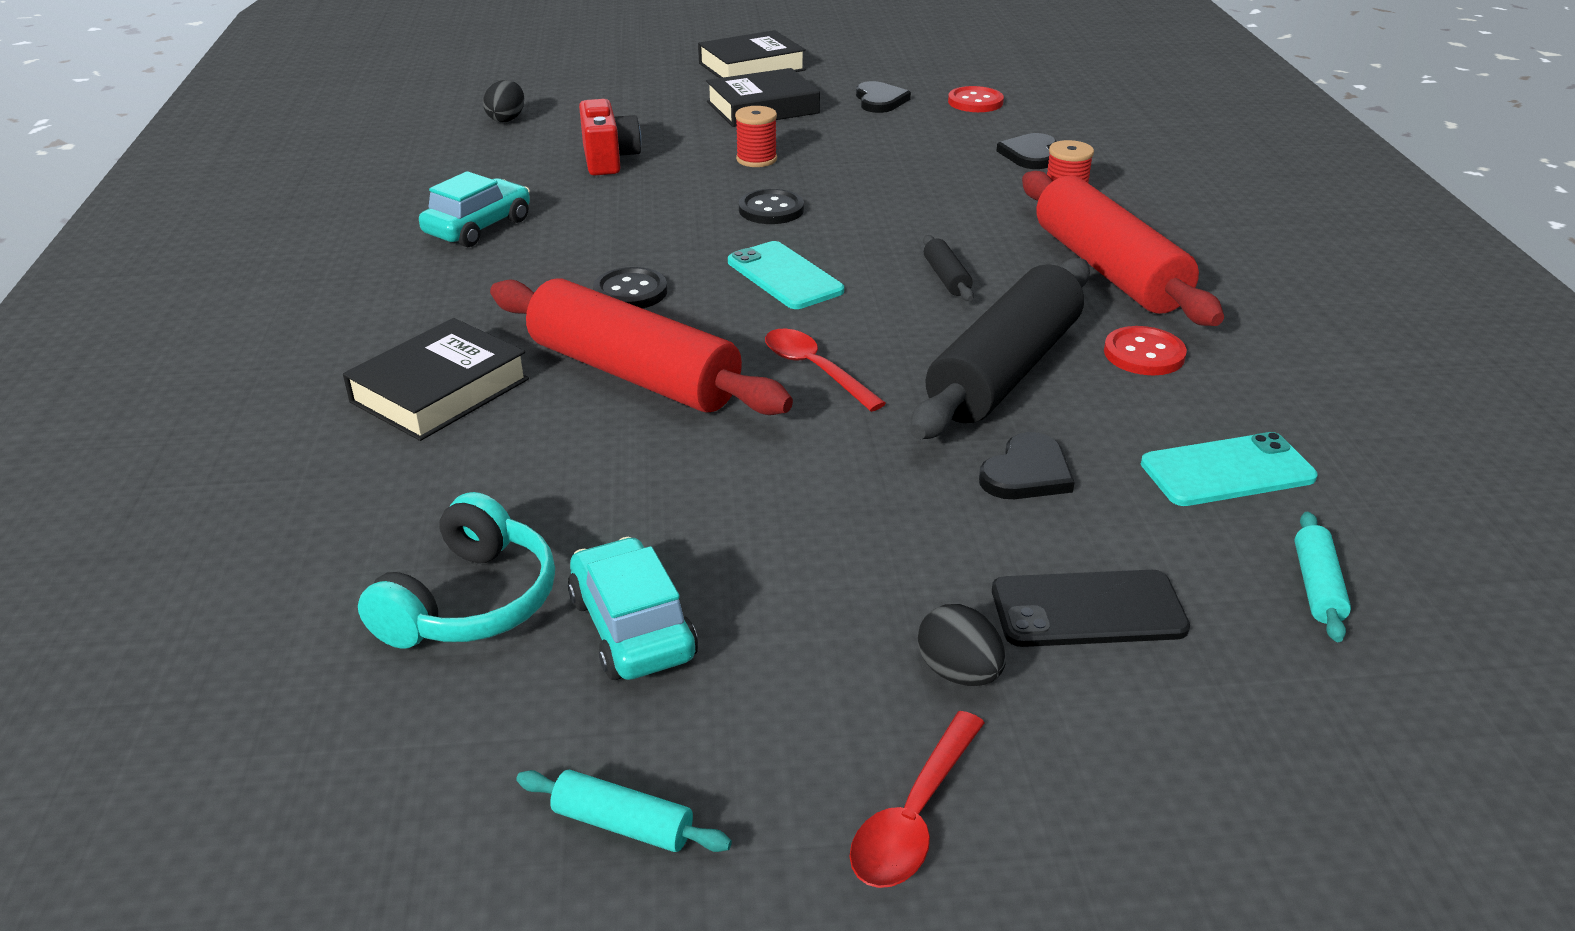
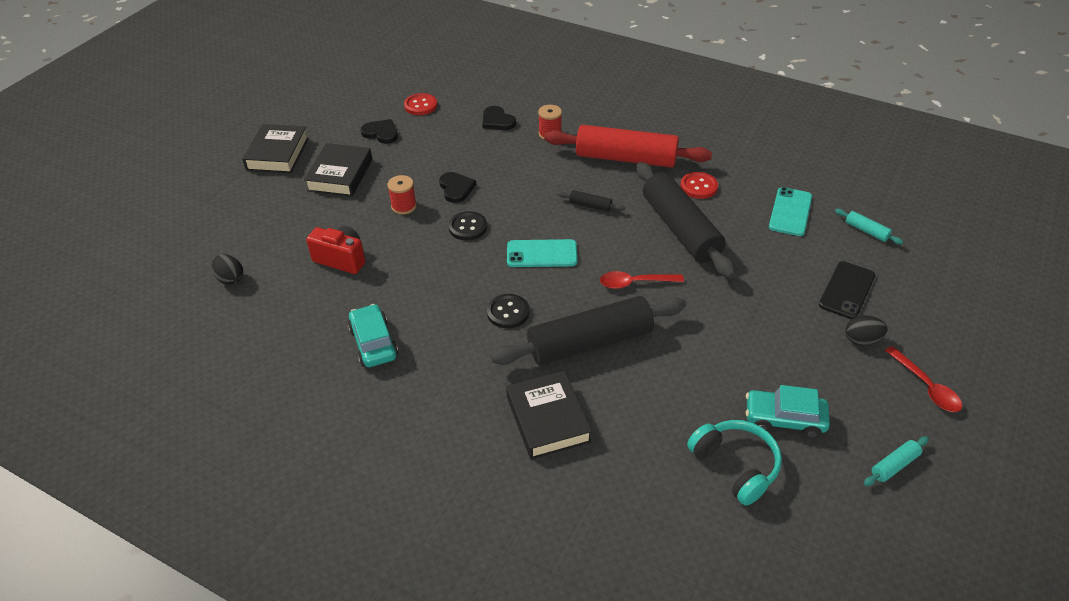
camera: 55 degrees left, 10 degrees up
(634, 374) = (590, 343): red rolling pin -> black rolling pin
(1027, 473) = (756, 261): black heart -> black heart (456, 188)

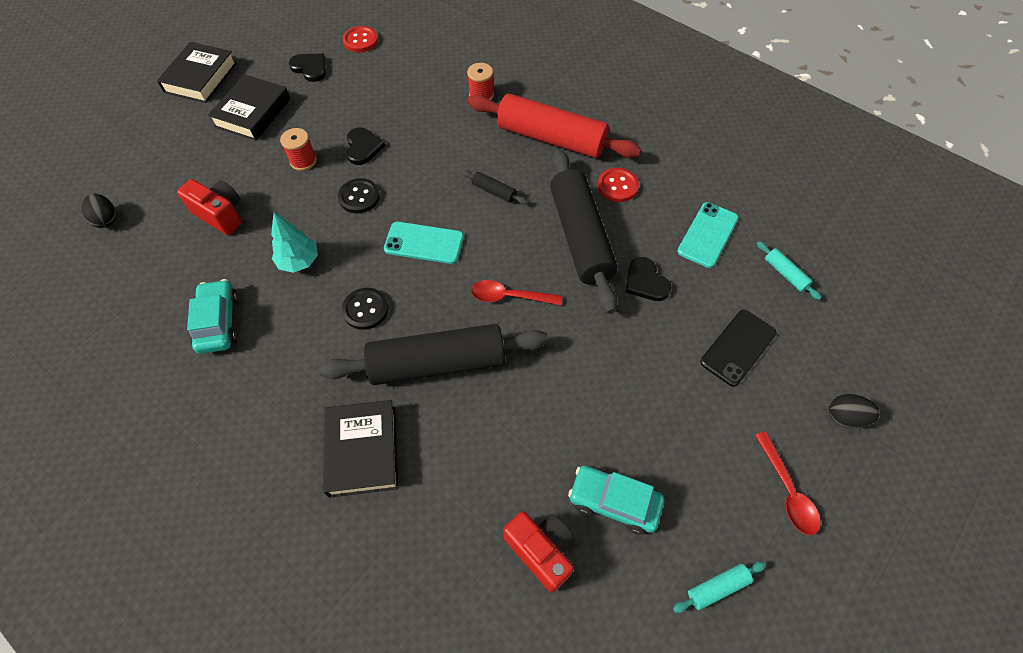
camera: 10 degrees right, 15 degrees up
(431, 285) = (299, 261): none -> turquoise tree
(497, 121) = (432, 71): black heart -> black heart (645, 281)
(735, 466) = (541, 550): turquoise headphones -> red camera
(862, 340) = (734, 415): black egg -> black egg (845, 417)

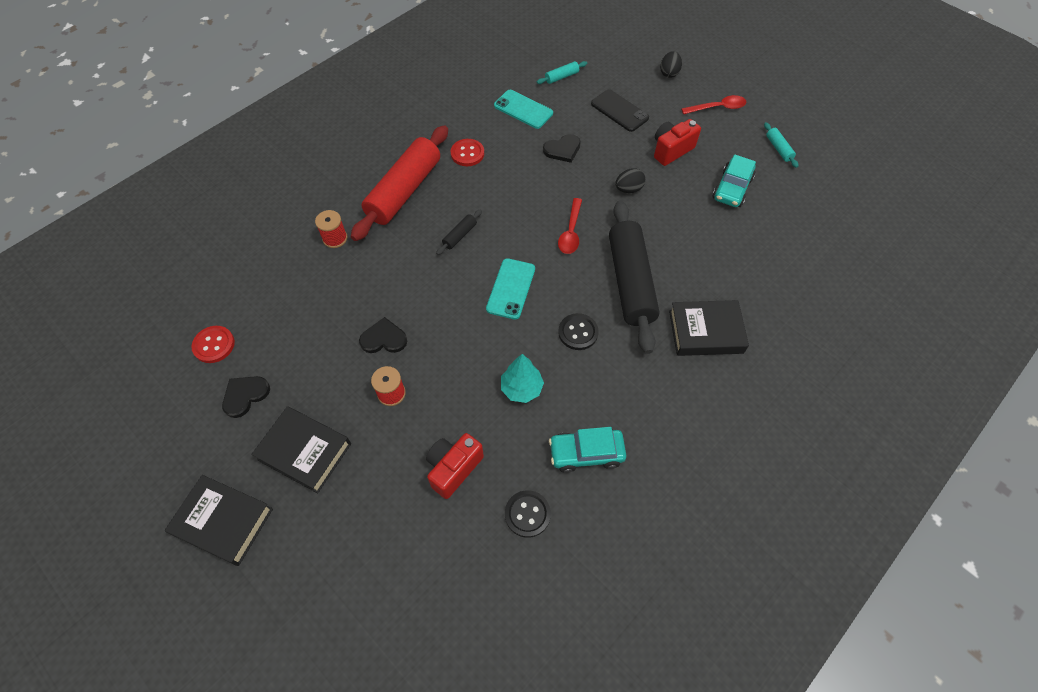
camera: 85 degrees left, 0 degrees up
(106, 219) = (442, 595): black egg -> black egg (628, 189)
(359, 197) = (449, 340): black button -> black button (527, 514)
(541, 550) = (767, 229): red camera -> red camera (671, 150)
(580, 237) = (516, 182): black rolling pin -> none

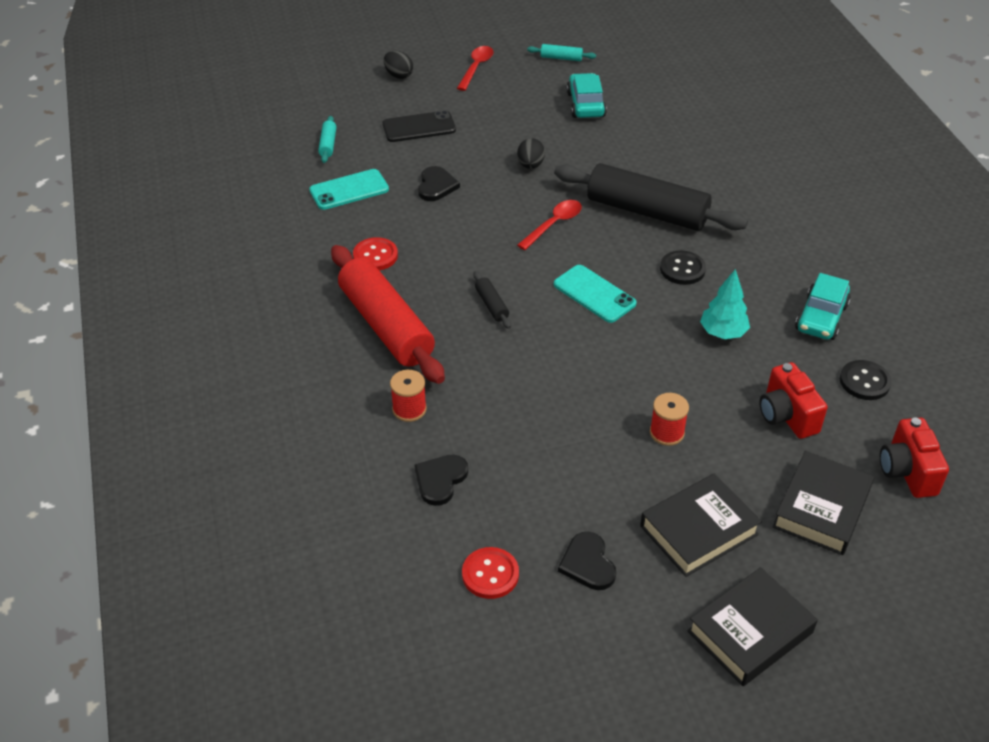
camera: 60 degrees left, 15 degrees down
(384, 339) = (590, 415): black heart -> black heart (440, 480)
(571, 232) = (553, 224): red spoon -> red spoon turned 90 degrees counterclockwise
(671, 150) = (504, 118): red camera -> red camera (907, 472)
(705, 332) = (737, 191): black book -> black book (821, 508)
(732, 189) = (585, 104): turquoise car -> turquoise car turned 150 degrees counterclockwise

